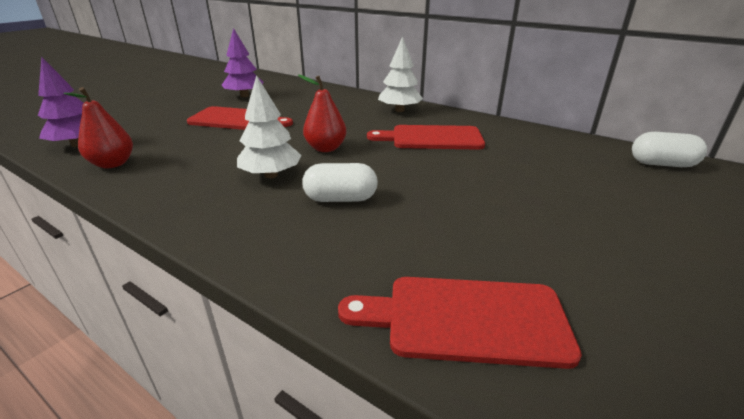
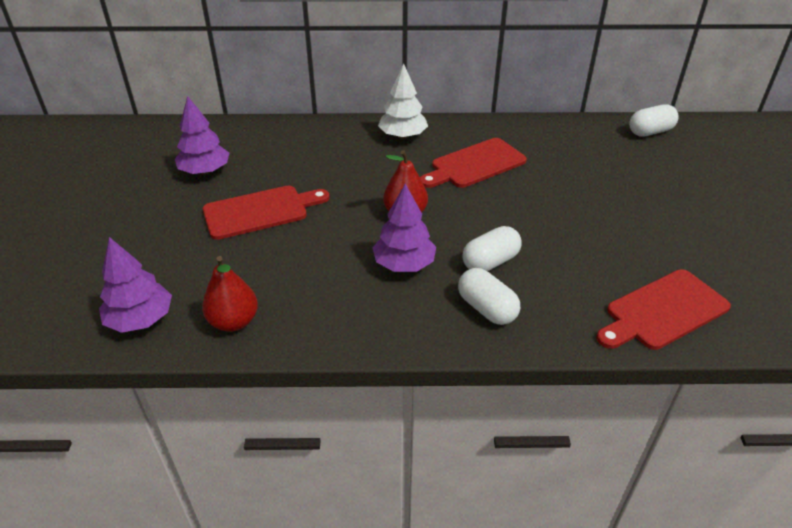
camera: 35 degrees left, 10 degrees up
(271, 175) = (404, 264): white tree -> purple tree
(280, 228) = (486, 308): none -> white capsule

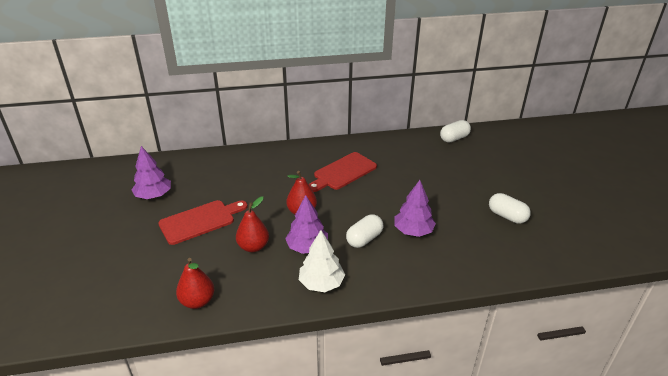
camera: 10 degrees left, 5 degrees down
(141, 319) = (130, 308): purple tree -> purple tree (413, 231)
(327, 255) = (253, 247): none -> red pear
(403, 136) = (290, 156): white tree -> white tree (321, 283)
(486, 308) = (367, 271): white capsule -> white capsule (507, 216)
(663, 311) = (478, 259): red cutting board -> none

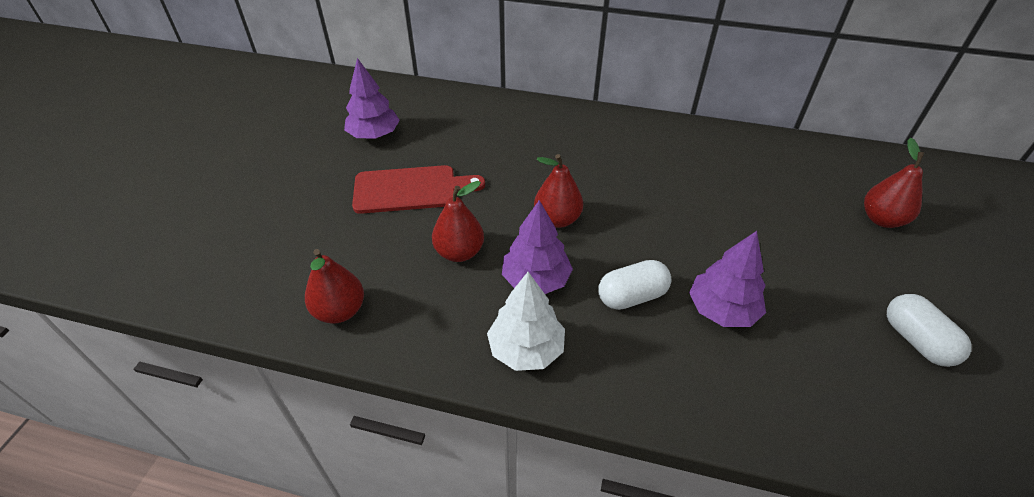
camera: 25 degrees right, 10 degrees up
(343, 172) = (652, 173): red cutting board -> none
(454, 138) = (872, 166): white capsule -> none
(469, 164) = (881, 219): none -> red pear

